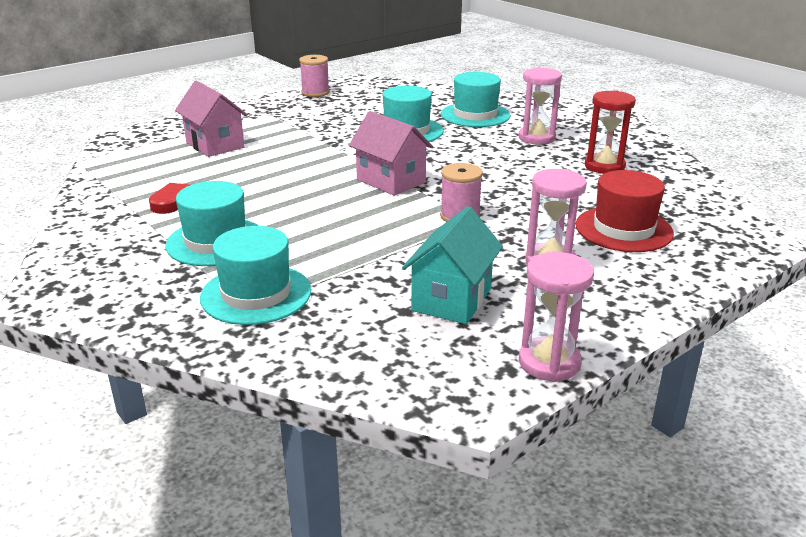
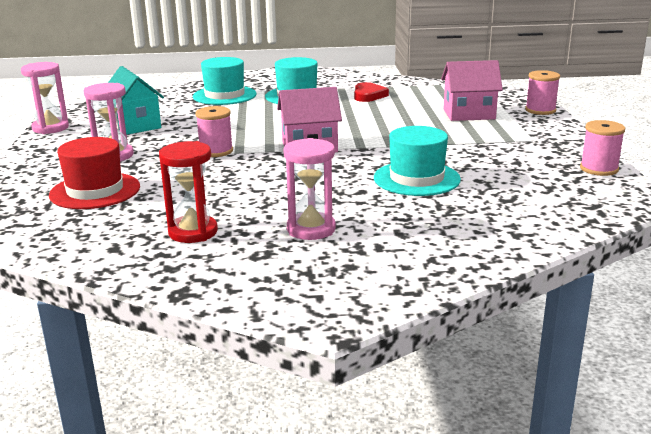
camera: 125 degrees right, 5 degrees down
(175, 124) = (540, 110): none -> pink spool
(475, 115) = (426, 223): turquoise hat -> none

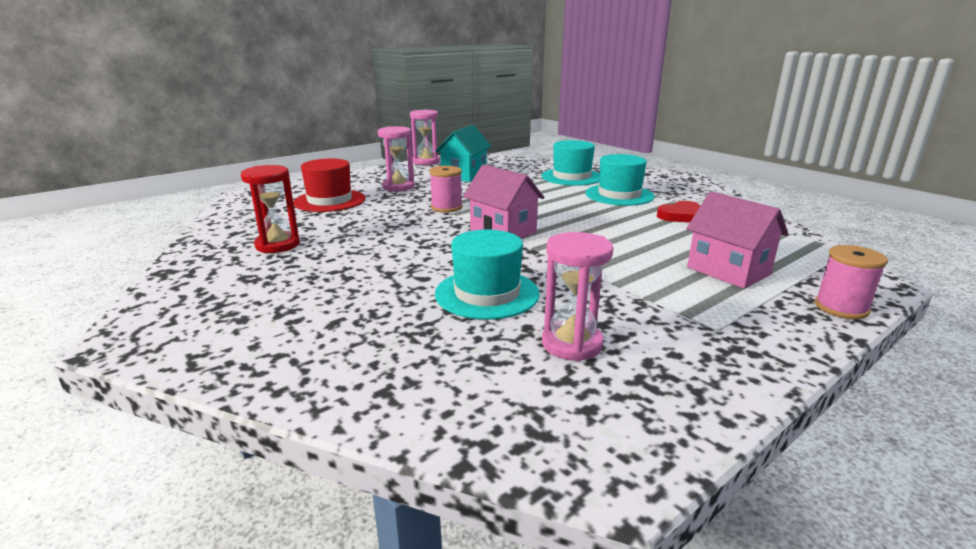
camera: 55 degrees right, 0 degrees up
(311, 229) = (314, 281): pink hourglass -> pink hourglass (572, 344)
(599, 169) = (692, 406): pink spool -> none

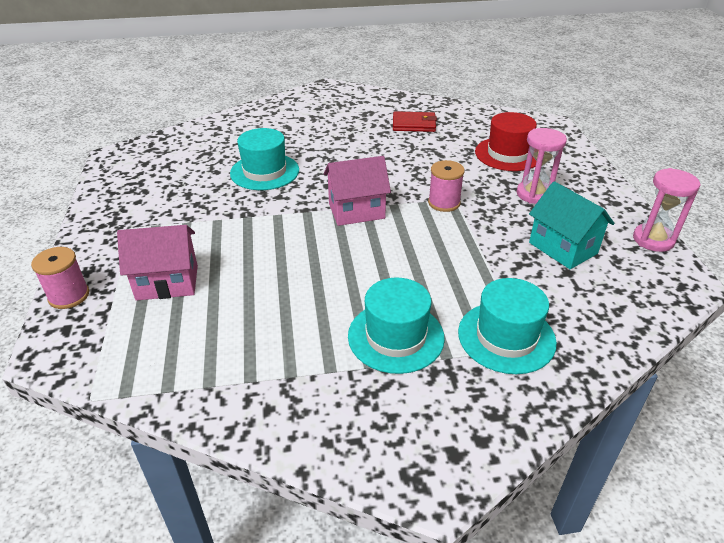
camera: 120 degrees right, 15 degrees up
(277, 245) = (414, 124): red hourglass -> red wallet
(572, 344) = (186, 177): pink hourglass -> none
(680, 216) = (288, 341): red heart -> none

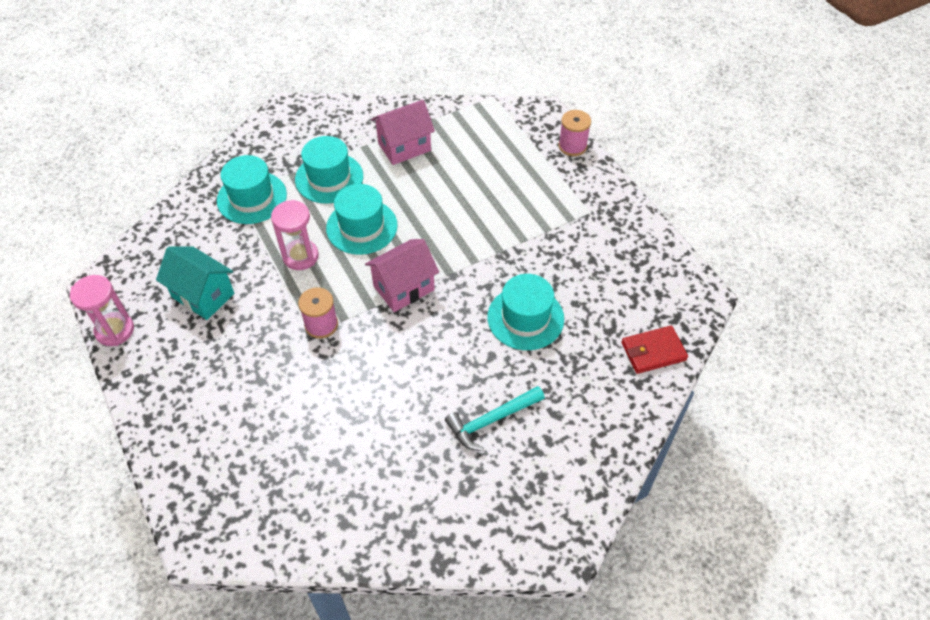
camera: 160 degrees right, 15 degrees up
(167, 282) = (514, 173): pink house -> pink house (404, 147)
(333, 132) = (491, 420): none -> turquoise hammer
(375, 270) = (361, 227): none -> turquoise hat
(414, 124) = (392, 474): red wallet -> red wallet (653, 351)
(508, 154) = (258, 438): red hat -> none
(534, 194) = (227, 367): pink hourglass -> pink hourglass (300, 256)

